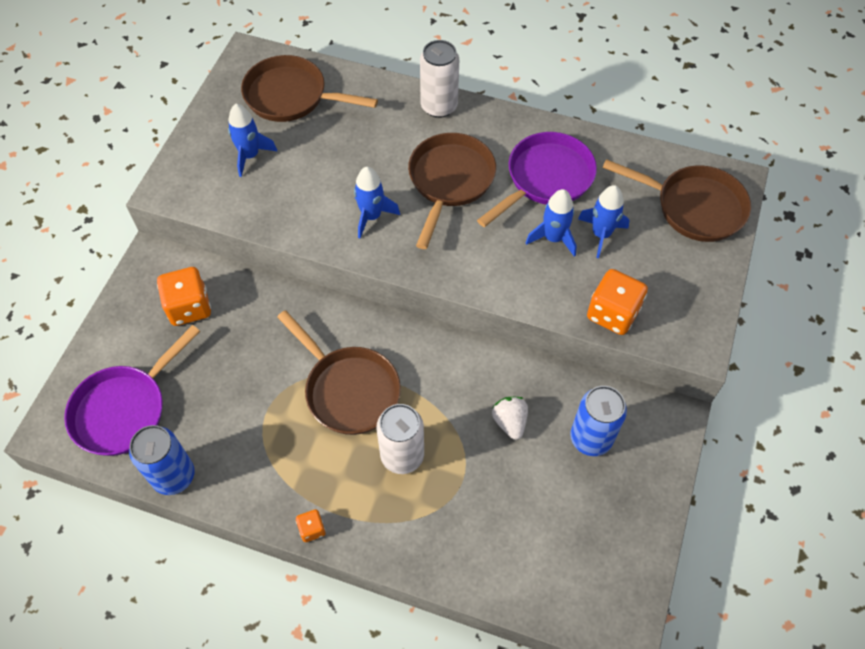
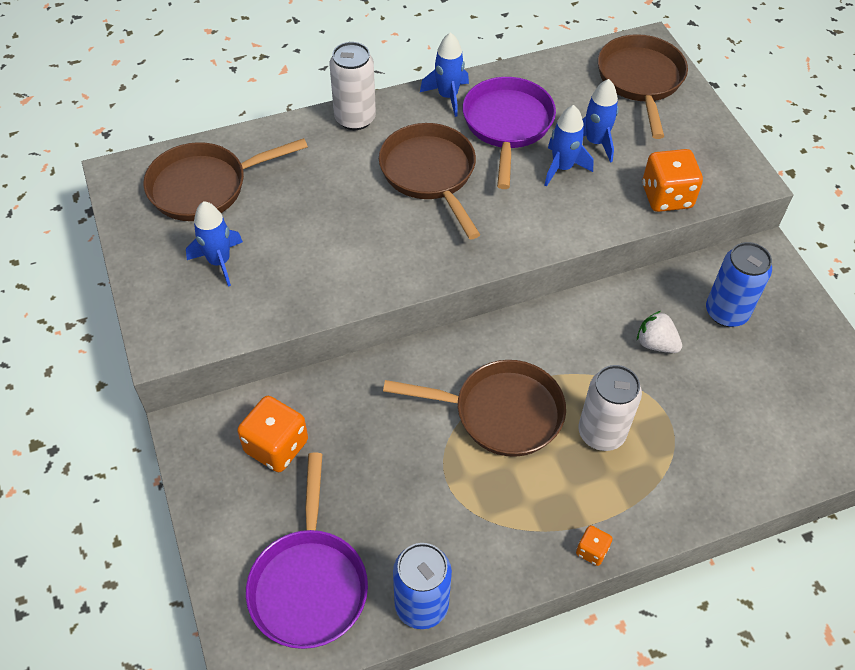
camera: 40 degrees left, 5 degrees down
(371, 216) = (392, 244): blue rocket -> blue rocket (448, 96)
(694, 207) = (640, 80): brown pan -> brown pan turned 75 degrees counterclockwise

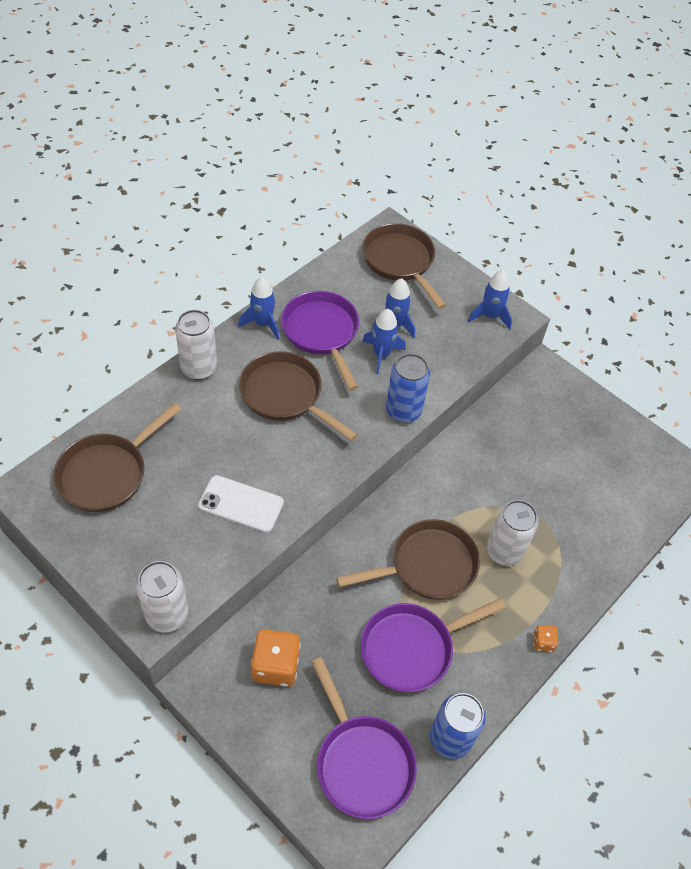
camera: 30 degrees left, 0 degrees up
(181, 341) = (167, 615): none -> white can
(219, 262) = (158, 534): blue rocket -> blue rocket (490, 316)
(319, 264) = (241, 504): none -> white phone
(433, 491) = (412, 648): none -> purple pan
(656, 344) = (506, 467): white strawberry -> none
(666, 196) = (467, 351): orange dice -> none
(726, 312) = (540, 423): blue can -> blue can (403, 410)

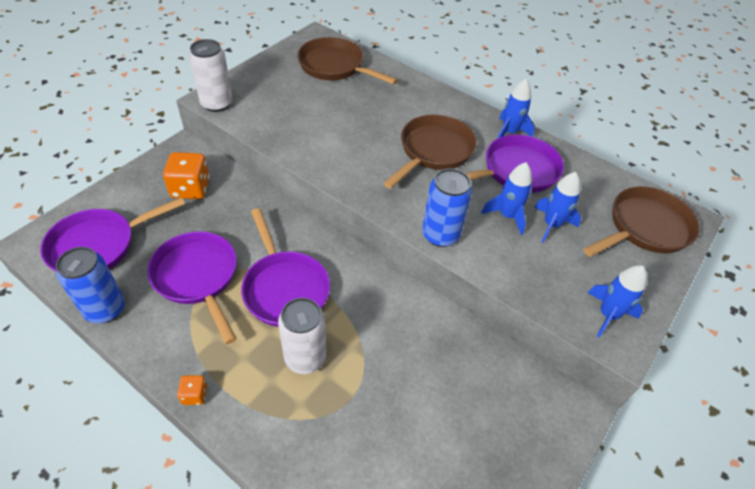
camera: 85 degrees right, 5 degrees down
(199, 368) = (446, 100): white can -> none
(241, 504) = (315, 133): white phone -> none
(427, 566) = (284, 288): brown pan -> purple pan

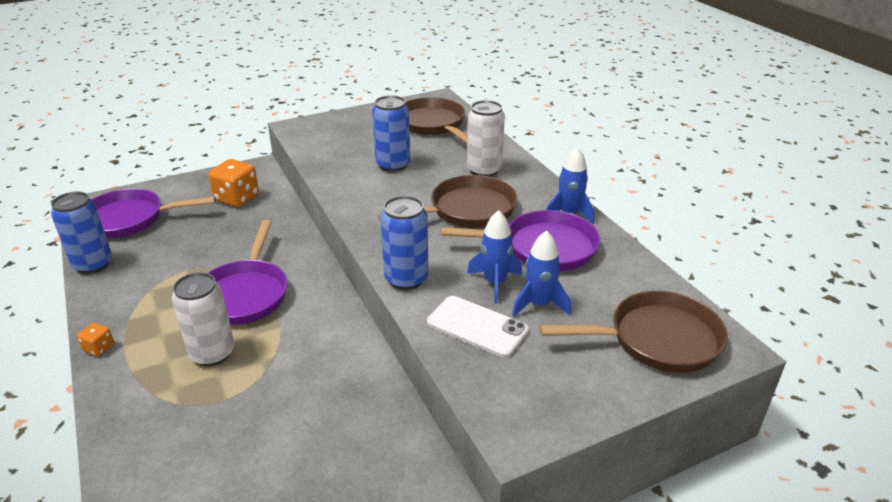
camera: 30 degrees right, 15 degrees down
(198, 278) = (181, 264): purple pan -> none
(217, 104) = (298, 131): white can -> white can (484, 170)
(336, 120) = (393, 165): none -> blue can
(526, 261) = (477, 327): none -> white phone
(607, 315) = (527, 404): blue rocket -> none

